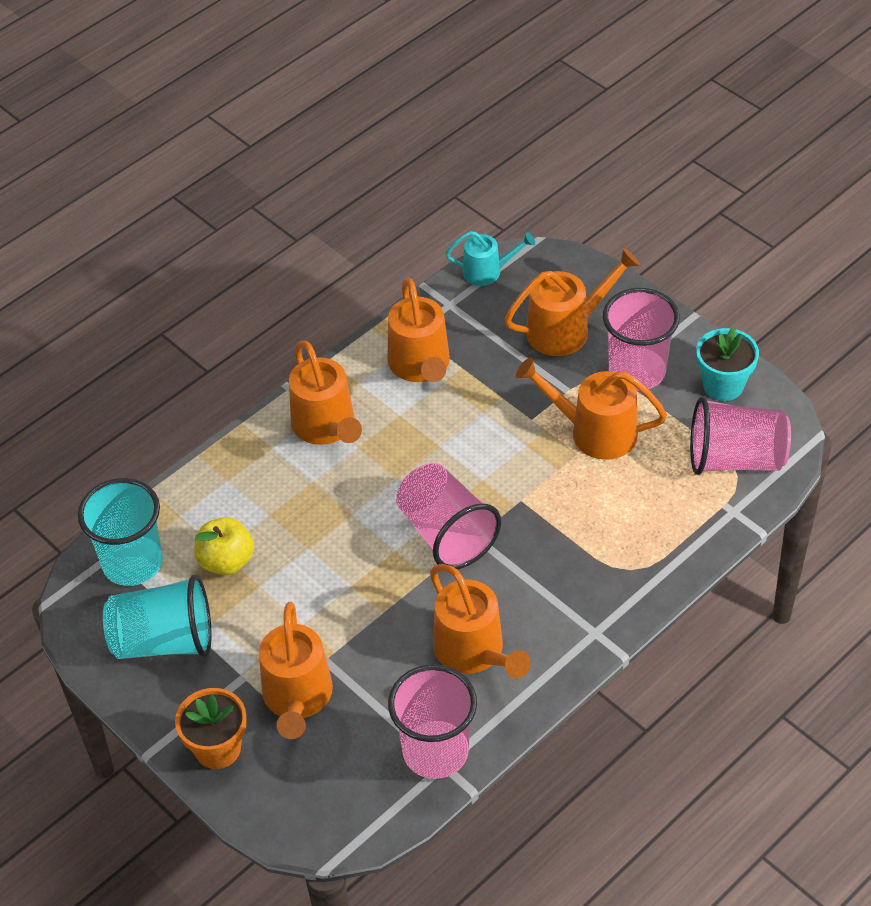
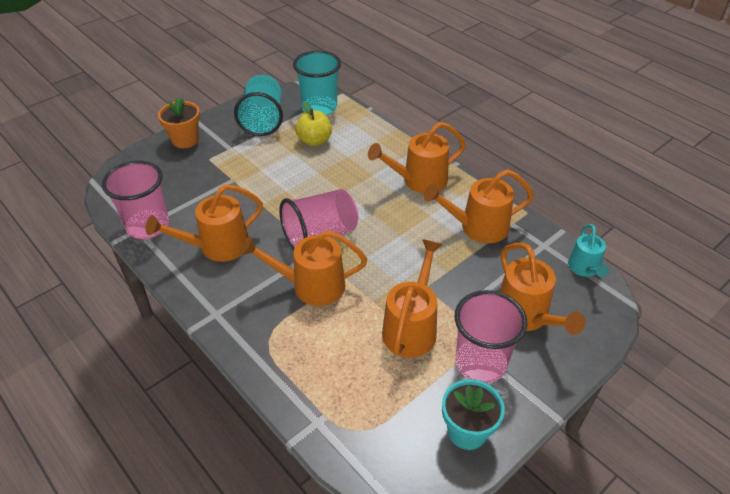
camera: 90 degrees right, 5 degrees down
(297, 699) = (207, 169): orange watering can -> orange watering can (310, 286)
(735, 459) = (376, 431): pink cup -> none

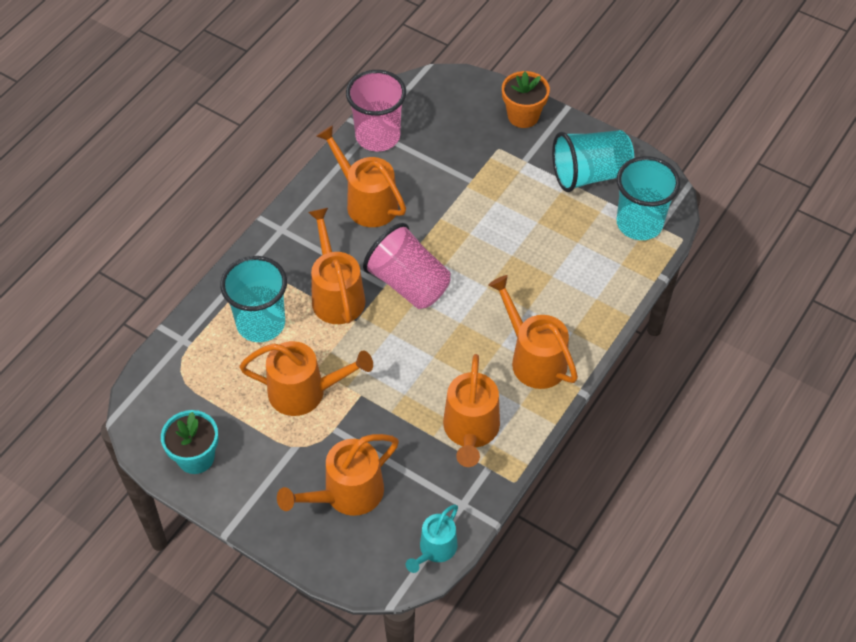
camera: 75 degrees right, 10 degrees up
(314, 141) = (569, 236): yellow apple -> none
(321, 349) = (261, 323): none -> turquoise cup
(477, 227) = (470, 431): orange watering can -> orange watering can turned 150 degrees counterclockwise
(480, 363) = (275, 459): pink cup -> none
(585, 269) = (435, 550): turquoise watering can -> turquoise watering can turned 45 degrees counterclockwise

